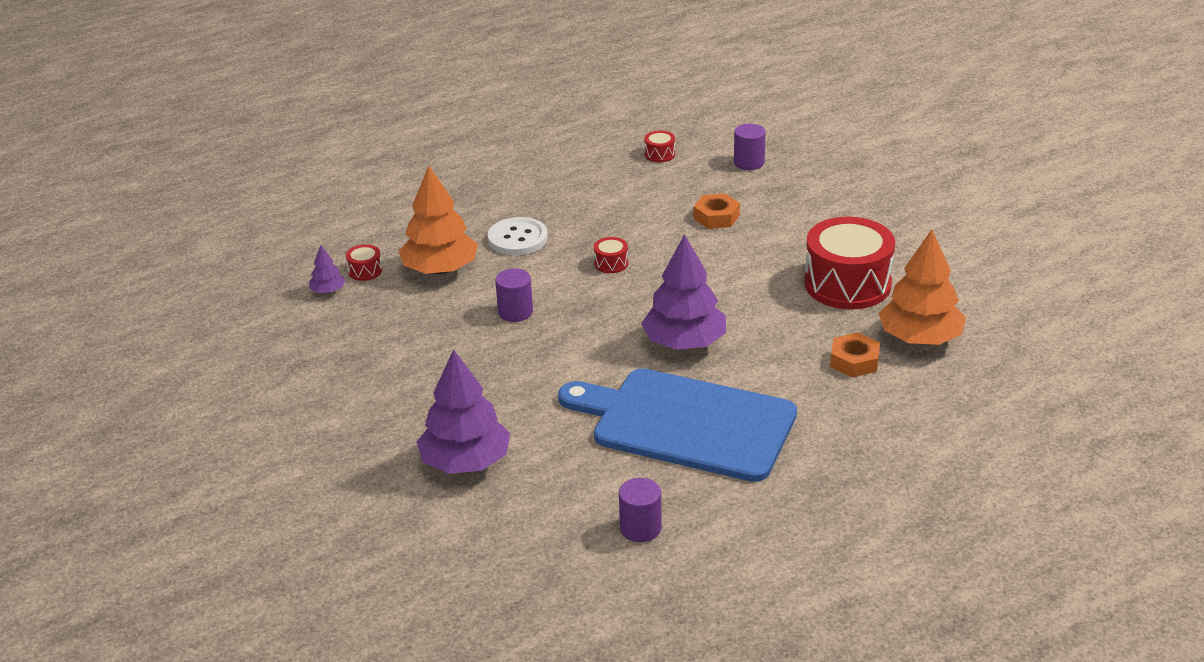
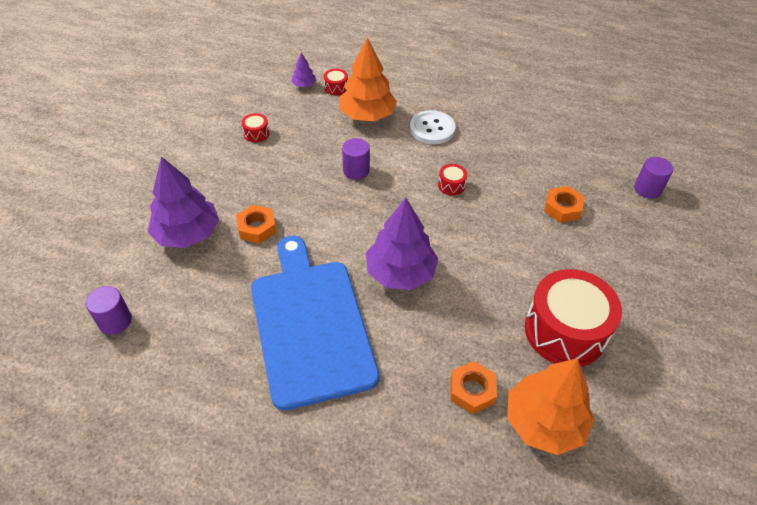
camera: 50 degrees right, 15 degrees up
(517, 410) = (257, 228): none -> orange nut
(640, 528) = (177, 363): purple cylinder -> purple cylinder (115, 321)
(659, 154) = (599, 140): red drum -> red drum (256, 133)

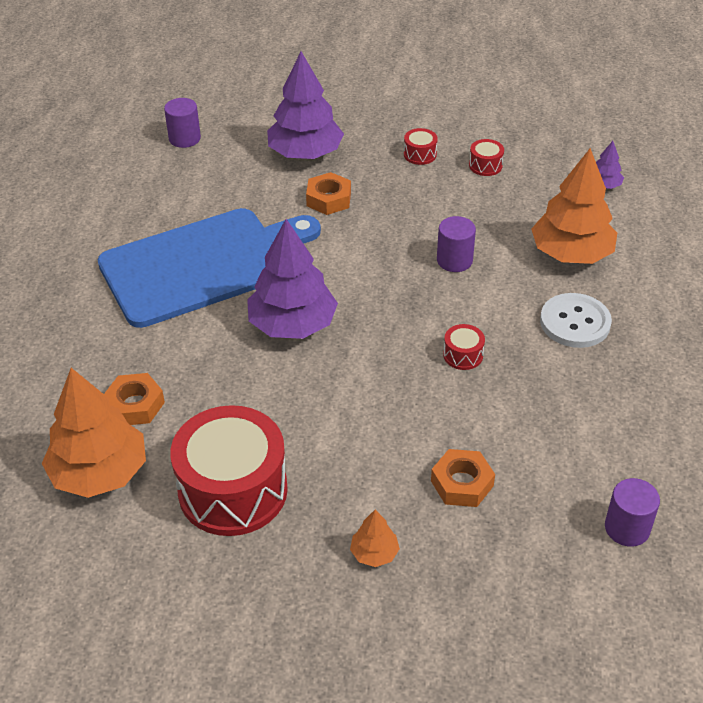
camera: 80 degrees right, 5 degrees down
(336, 88) = (615, 215): red drum -> red drum (420, 154)
(618, 260) = (374, 553): none -> orange tree
(647, 189) = (550, 600): purple cylinder -> purple cylinder (627, 528)

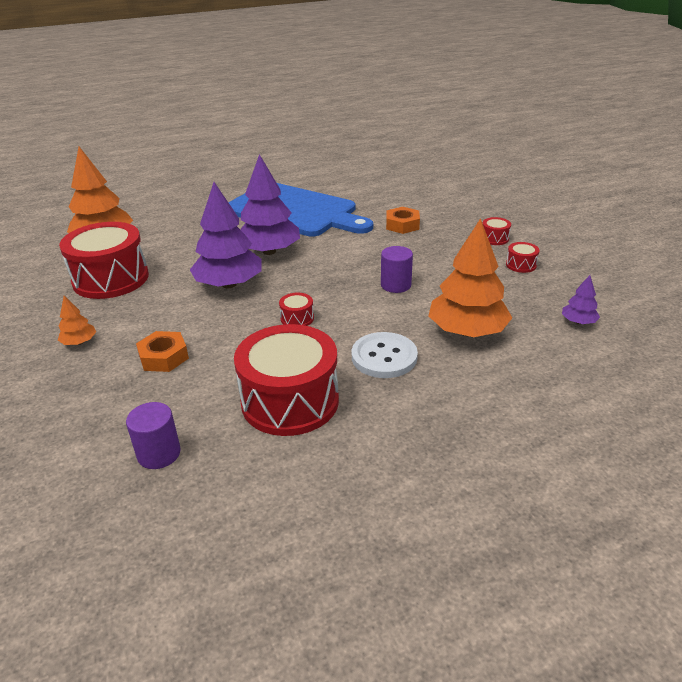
camera: 60 degrees right, 10 degrees down
(135, 405) = (162, 231): orange nut -> none
(184, 138) = (400, 172): purple cylinder -> none
(305, 153) = (437, 205): purple tree -> purple tree (229, 284)
(602, 411) = (290, 401): none -> red drum

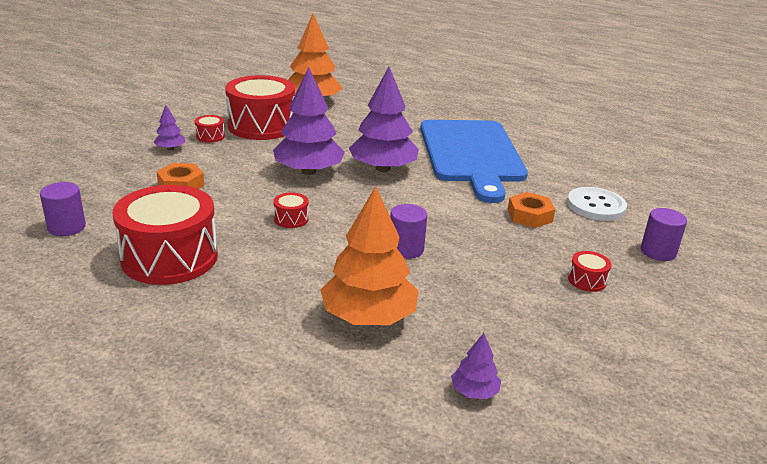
camera: 50 degrees right, 5 degrees down
(79, 342) = (170, 148): orange tree -> purple tree
(384, 357) = (275, 282): white button -> white button (596, 206)
(485, 205) = (658, 252): none -> purple cylinder
(521, 265) = (551, 315): red drum -> red drum (210, 136)

